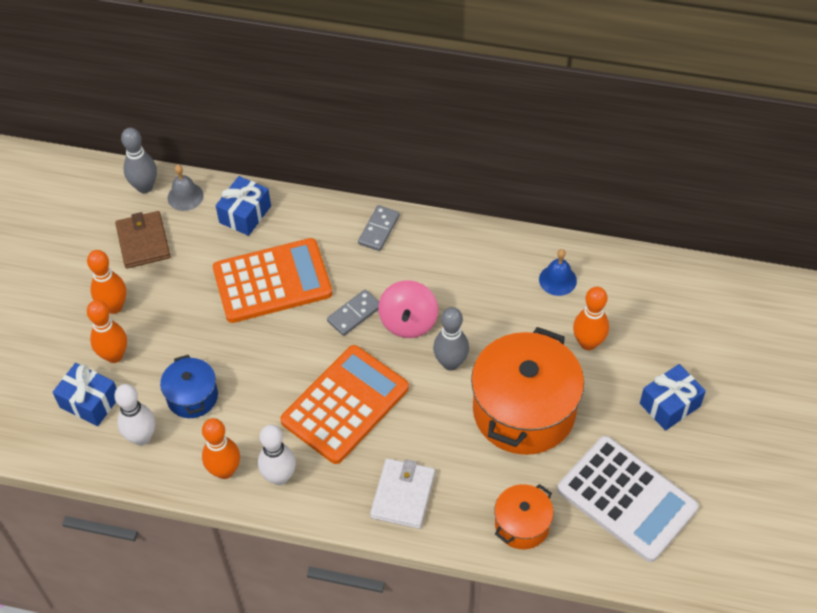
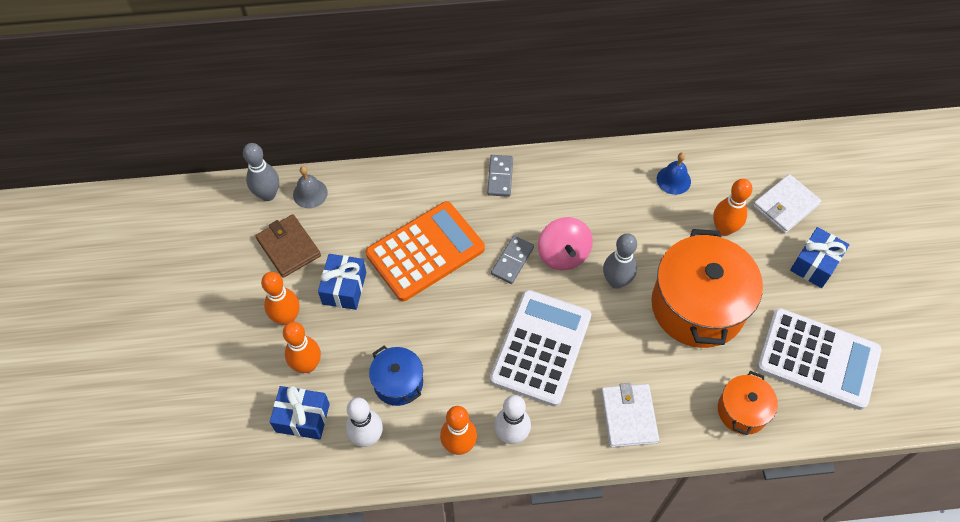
camera: 20 degrees left, 5 degrees up
(245, 214) = (373, 195): blue gift -> blue gift (344, 288)
(345, 404) = (541, 348): orange calculator -> white calculator
(666, 337) = (785, 205): none -> white wallet

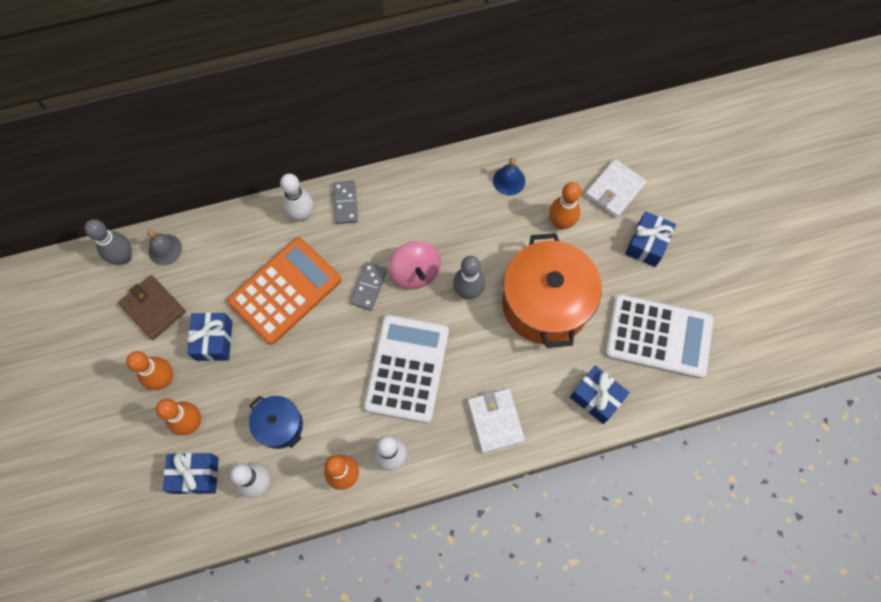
camera: 10 degrees left, 10 degrees up
(454, 181) = (302, 215): none -> white bowling pin
(742, 411) = (596, 397): orange pot -> blue gift

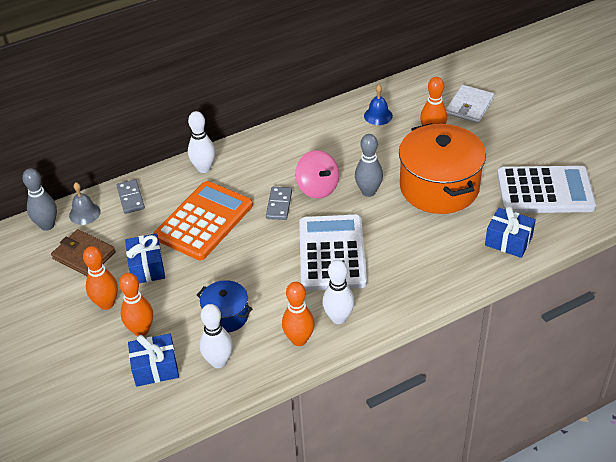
camera: 10 degrees left, 25 degrees down
(345, 203) = (240, 154): grey domino -> grey domino (130, 198)
(495, 421) = (425, 274): white wallet -> none
(646, 244) = (510, 135): blue gift -> none

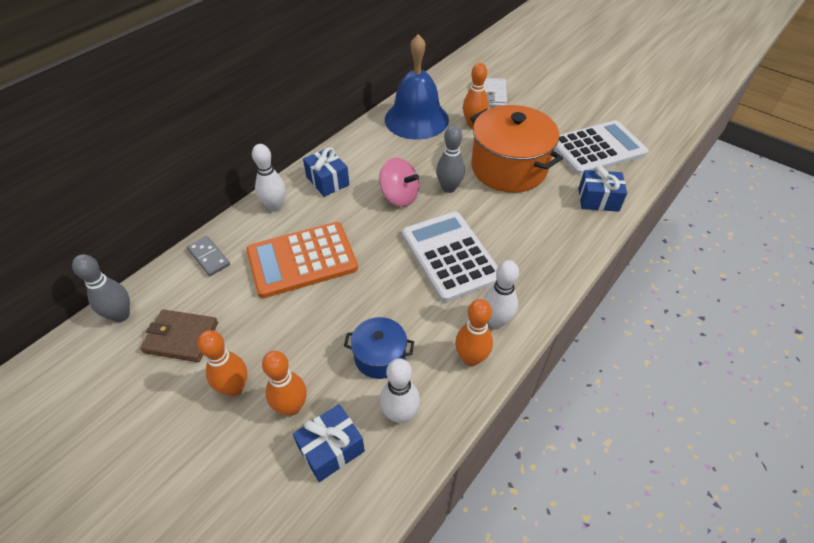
camera: 25 degrees left, 5 degrees up
(84, 213) = (161, 288): grey bell -> none
(147, 267) = (263, 329): blue gift -> blue gift (327, 181)
(204, 221) = (302, 260): orange calculator -> orange calculator turned 120 degrees counterclockwise
(279, 205) = (371, 222): grey domino -> none
(378, 116) = (416, 119): blue bell -> blue bell, size x2.36

